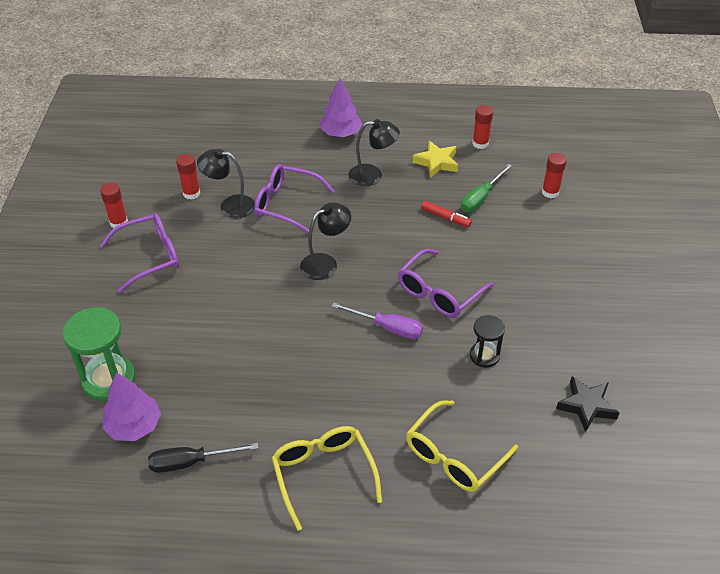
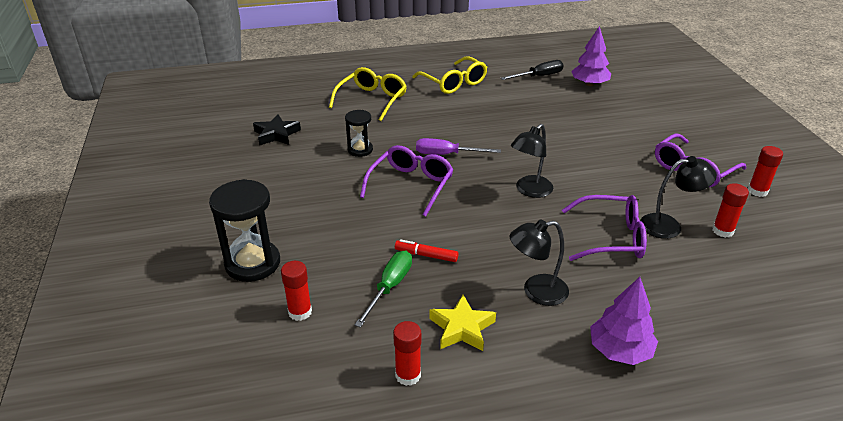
camera: 165 degrees right, 10 degrees down
(109, 380) = (630, 99): green hourglass -> none
(591, 237) = (252, 263): none -> black hourglass

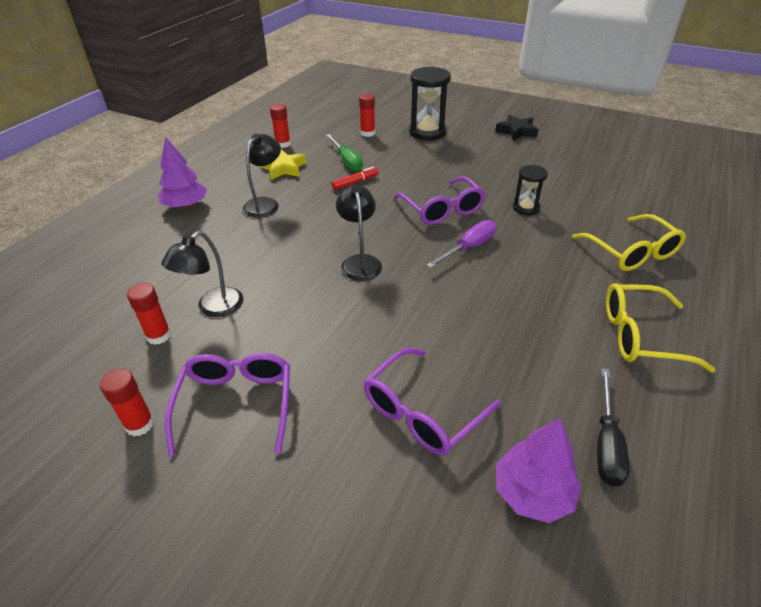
camera: 130 degrees right, 5 degrees up
(276, 134) = (594, 180): black star -> black star (516, 131)
(611, 237) = (252, 266): purple glasses -> purple glasses (422, 412)

